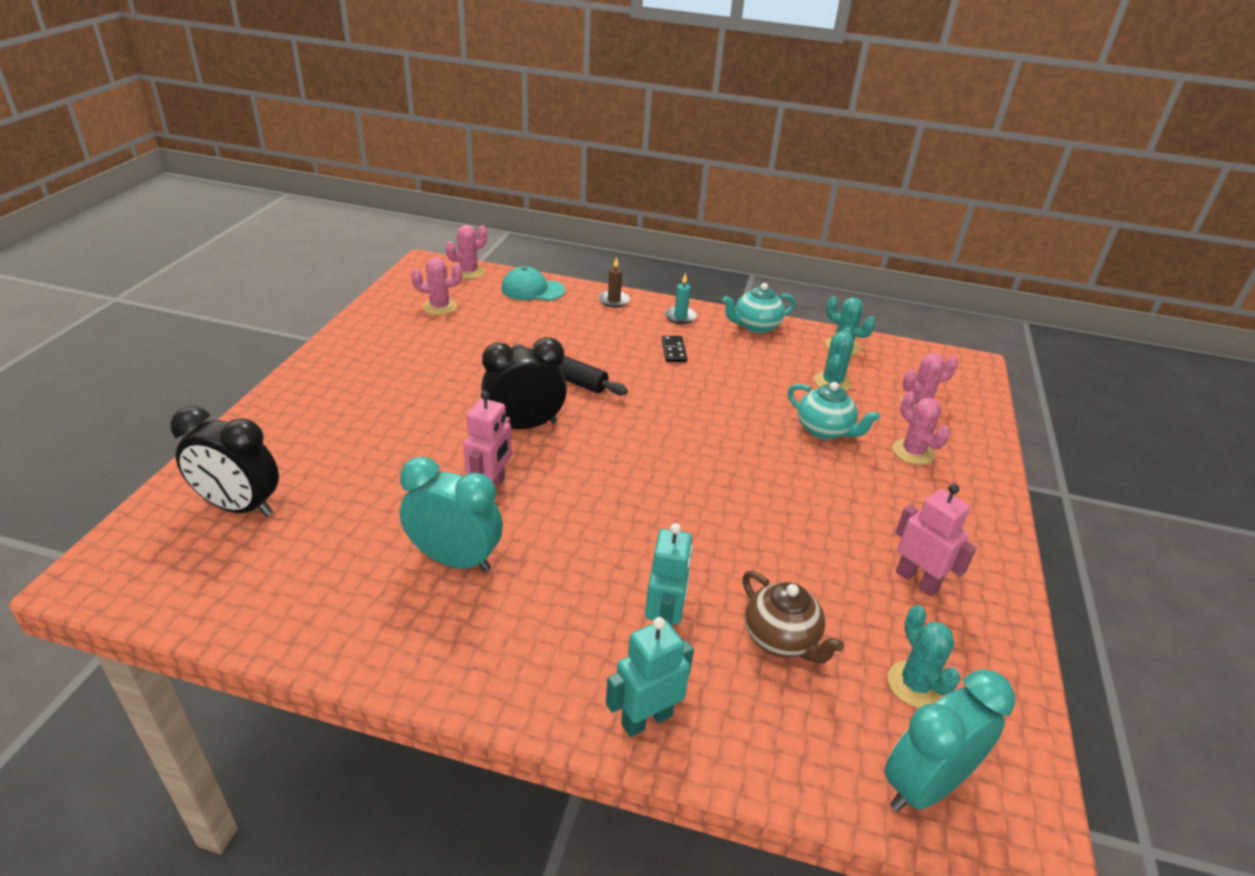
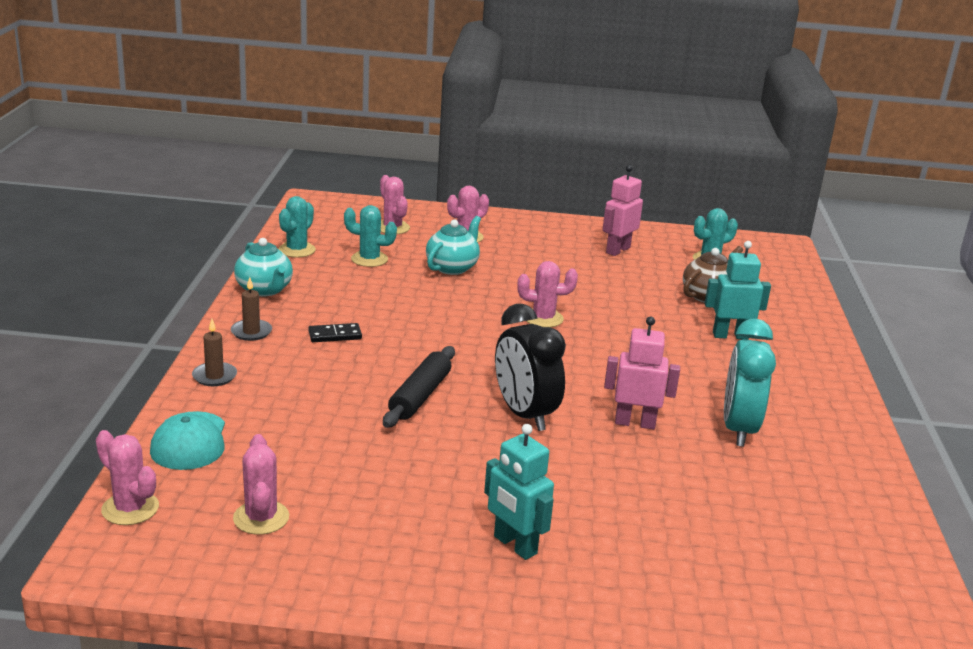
camera: 100 degrees left, 10 degrees down
(240, 507) = (771, 577): black clock -> none
(646, 719) = (811, 340): turquoise robot -> turquoise robot (514, 545)
(680, 317) = (251, 332): turquoise candle -> brown candle
(708, 472) = (543, 318): none -> pink cactus
(924, 785) = (778, 264): turquoise clock -> none

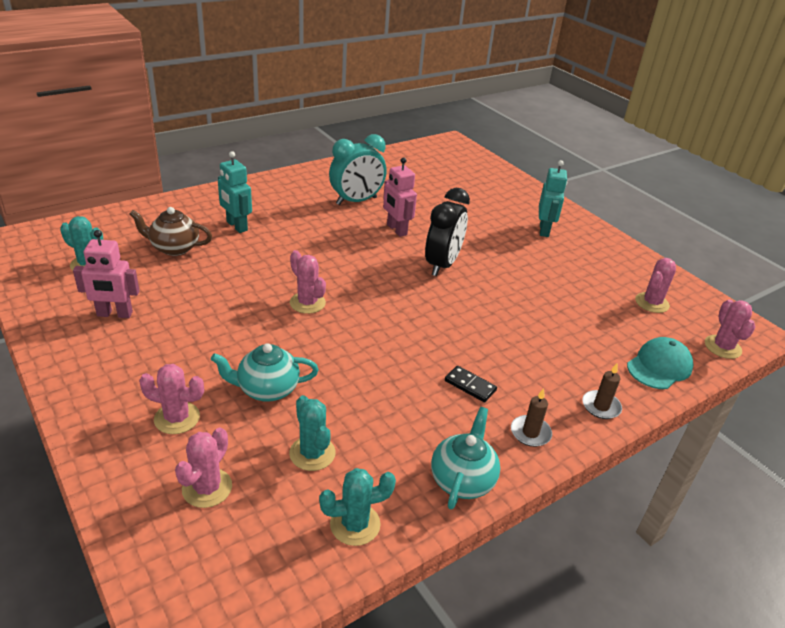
camera: 130 degrees left, 10 degrees up
(420, 396) = (481, 308): black rolling pin -> none

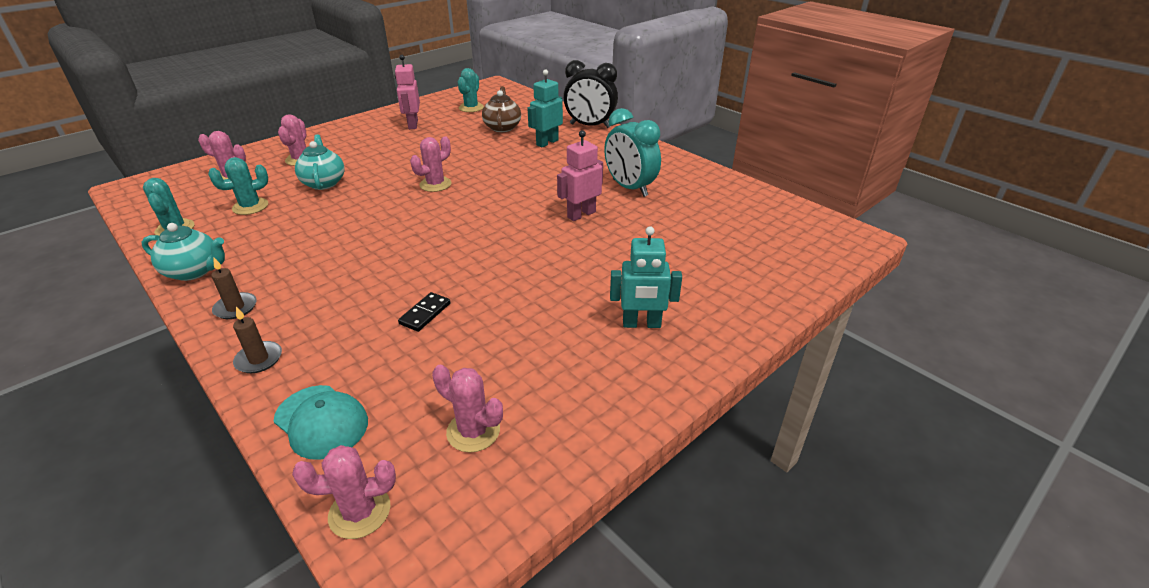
camera: 85 degrees right, 0 degrees up
(442, 265) = (519, 246): black clock -> black clock (590, 126)
(470, 385) = (311, 271): black domino -> black domino (425, 314)

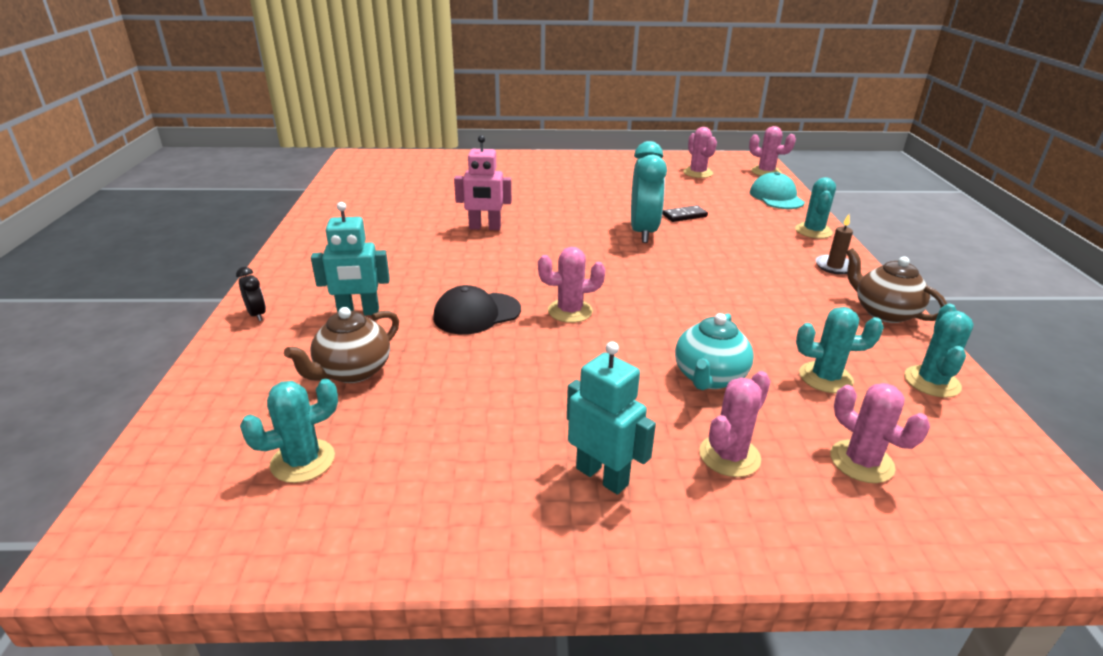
camera: 140 degrees left, 5 degrees down
(194, 271) = (884, 312): turquoise teapot -> brown teapot
(259, 359) = (813, 231): brown candle -> turquoise cactus
(413, 125) = (465, 461): pink robot -> none
(487, 164) = (476, 314): none -> black cap
(590, 126) = (257, 314): black clock -> black clock, size x0.44
(629, 188) = (403, 230): turquoise clock -> turquoise clock (643, 232)
(641, 324) = (561, 172): turquoise robot -> turquoise robot (602, 476)

